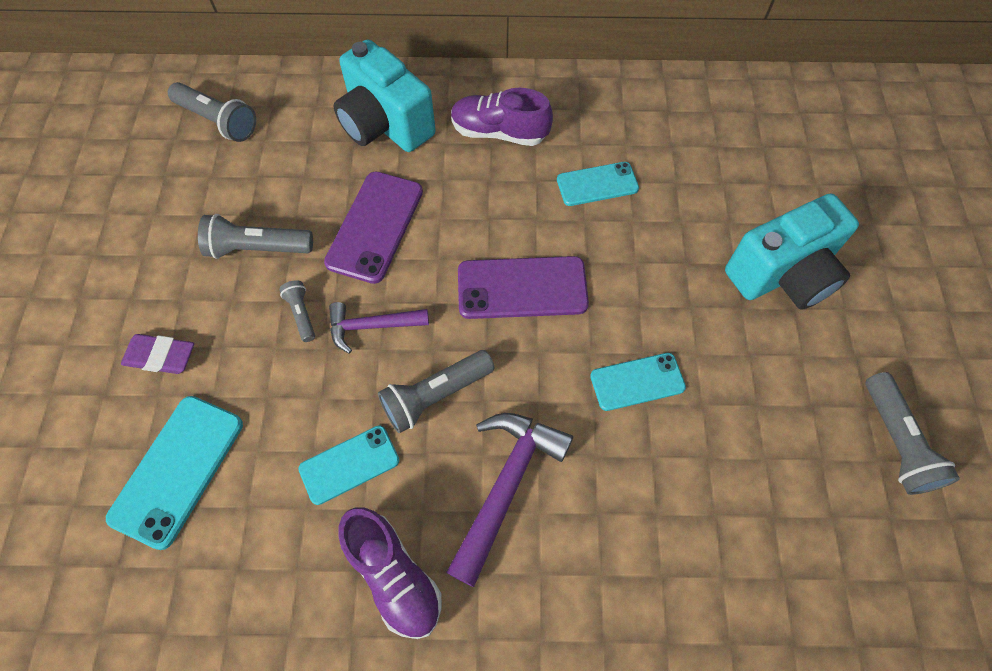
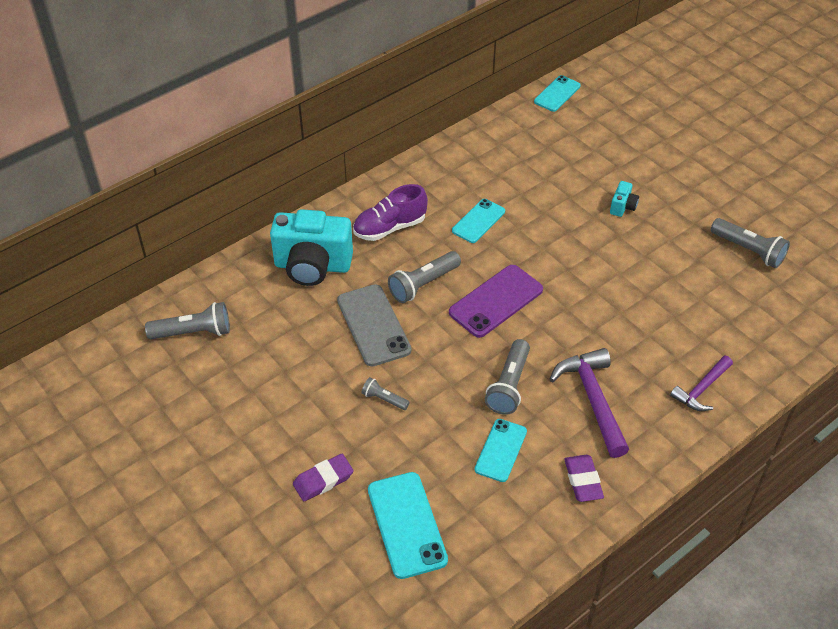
camera: 40 degrees left, 15 degrees down
(257, 248) = (313, 384): grey flashlight -> grey flashlight (423, 284)
(372, 326) = (433, 377): purple hammer -> purple hammer (701, 389)
(375, 227) = (373, 325): purple phone -> grey phone
(394, 576) = (583, 480): purple shoe -> purple eraser
(637, 381) = (605, 306): turquoise phone -> turquoise phone (557, 94)
(782, 275) = (622, 207): turquoise camera -> turquoise camera, size x0.43

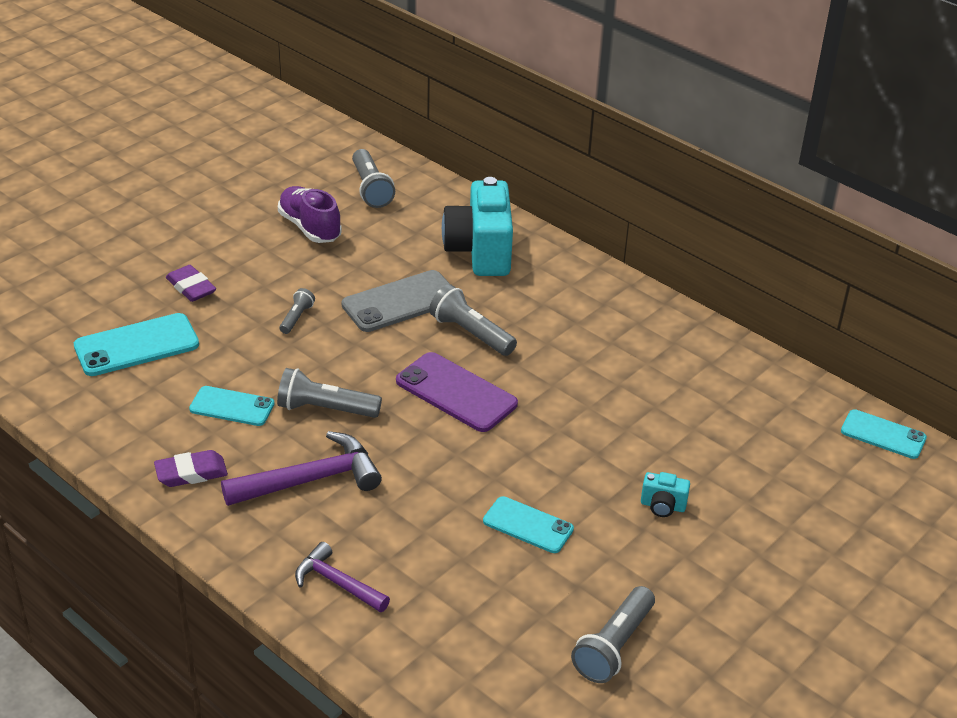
camera: 80 degrees right, 10 degrees down
(389, 227) = (557, 301): purple shoe -> purple shoe (310, 227)
(478, 221) = (590, 371): turquoise phone -> turquoise phone (528, 525)

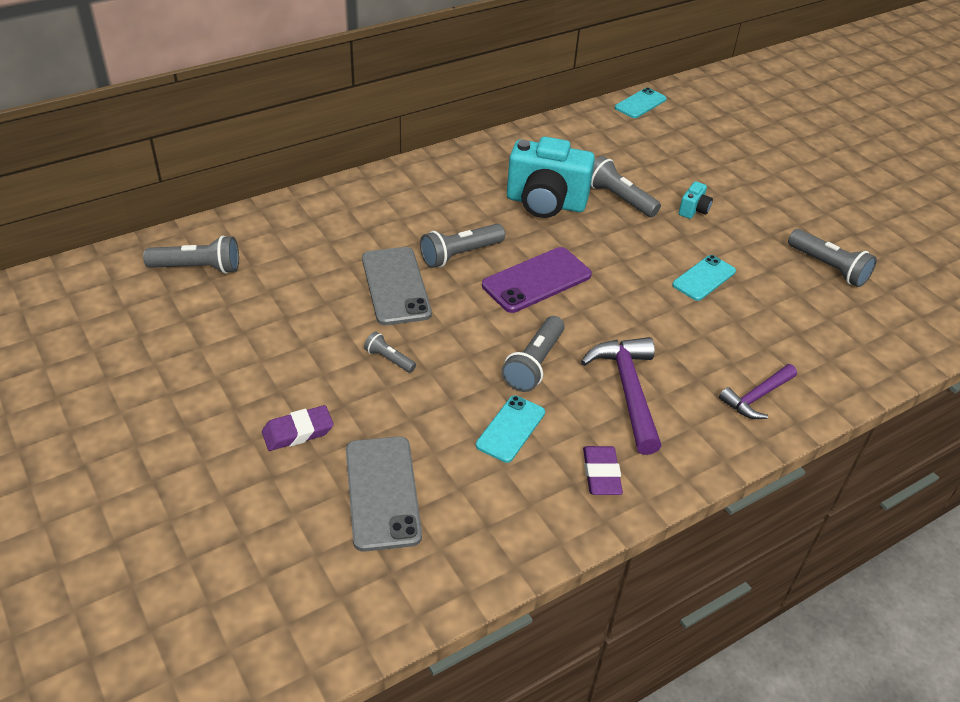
camera: 75 degrees left, 5 degrees up
(136, 345) = (382, 492): turquoise phone -> grey phone
(310, 227) = (239, 323): purple shoe -> none
(480, 252) = (344, 223): turquoise camera -> turquoise camera (545, 203)
(646, 438) = (619, 198): none -> grey flashlight

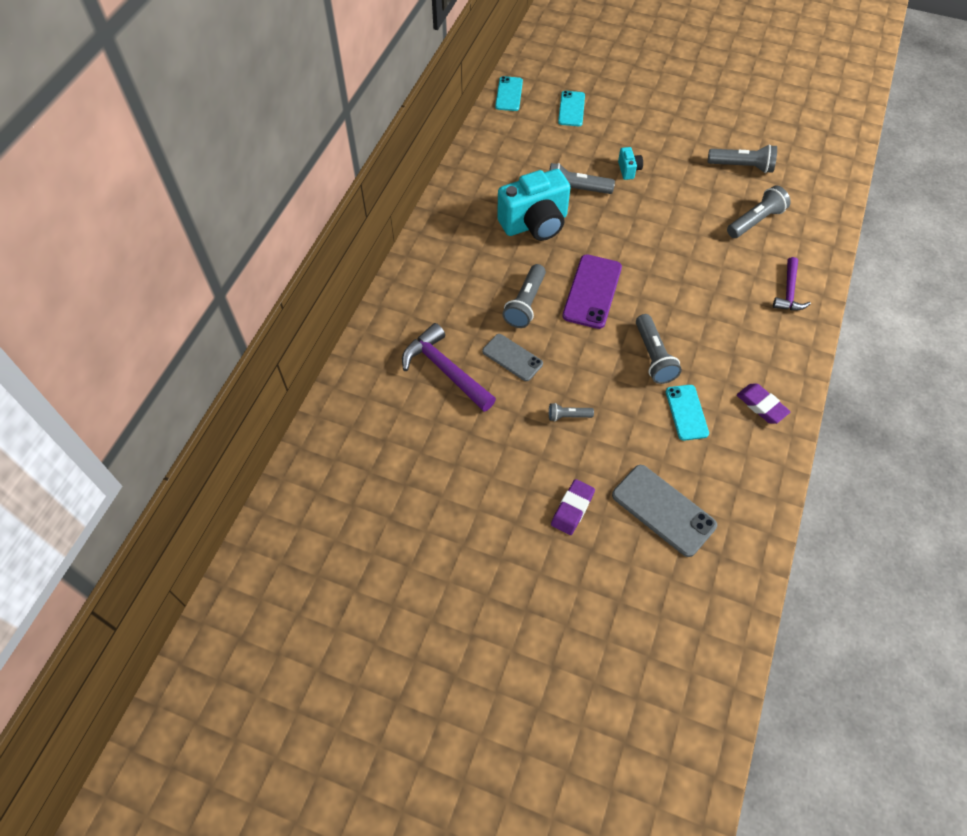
camera: 35 degrees left, 15 degrees up
(198, 268) = (365, 437): grey flashlight -> grey flashlight (755, 221)
(396, 286) = (512, 357): grey phone -> grey phone, size x0.65
(628, 391) = (721, 337): purple hammer -> purple hammer (445, 370)
(704, 278) = (684, 222): turquoise phone -> turquoise phone (571, 109)

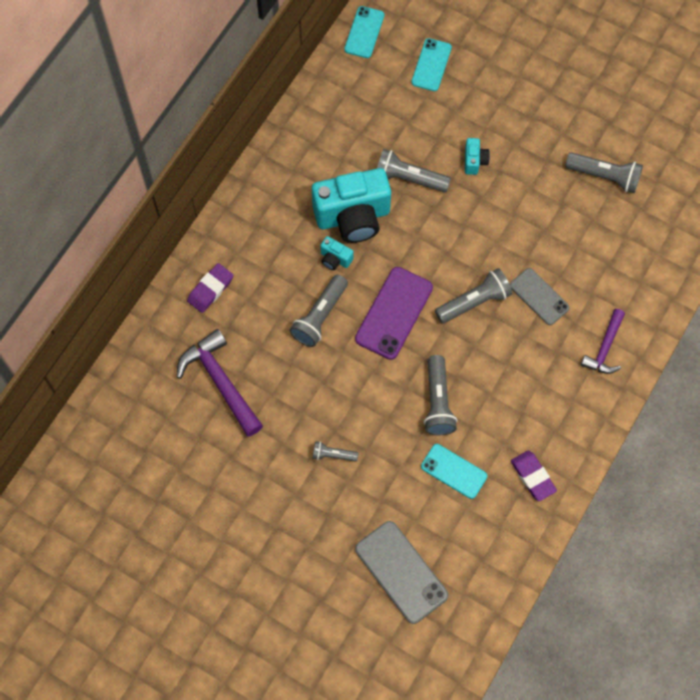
camera: 10 degrees right, 10 degrees up
(512, 357) = (292, 378): grey phone -> grey phone (539, 296)
(527, 257) = (335, 259): none -> turquoise camera
(572, 509) = (313, 555): purple eraser -> purple eraser (210, 289)
(686, 412) = (453, 471): turquoise phone -> turquoise phone turned 60 degrees counterclockwise
(755, 221) = (597, 252): grey flashlight -> grey flashlight (474, 302)

